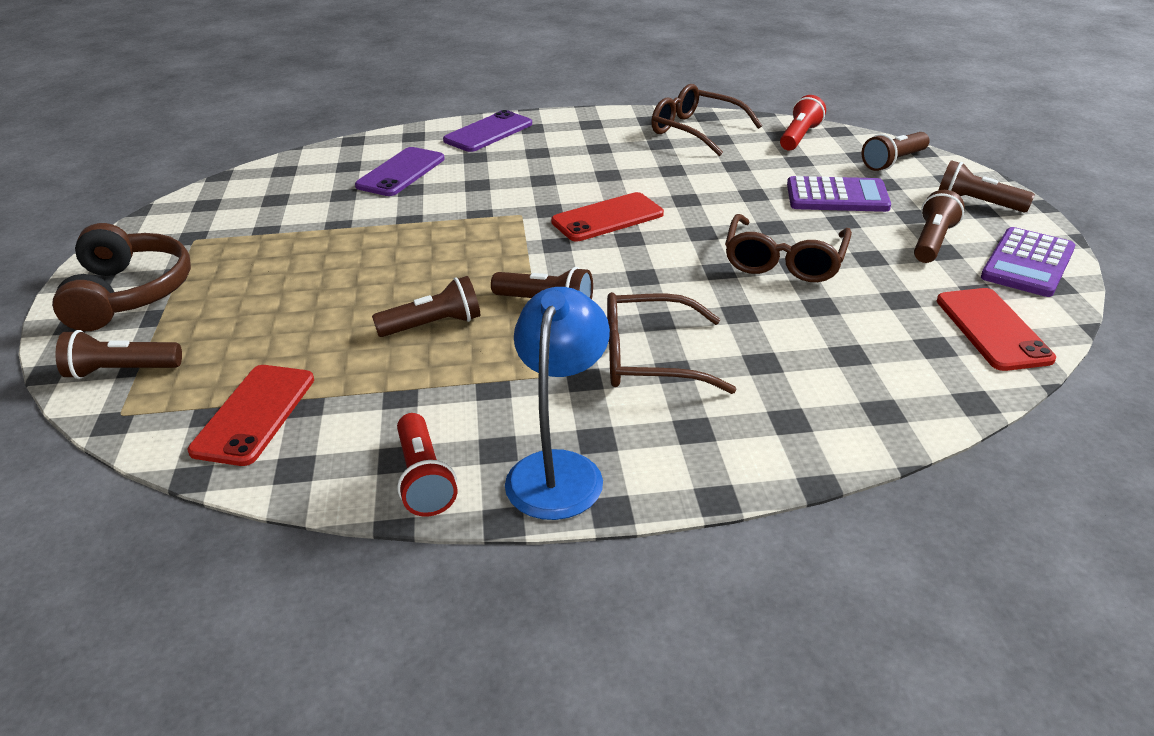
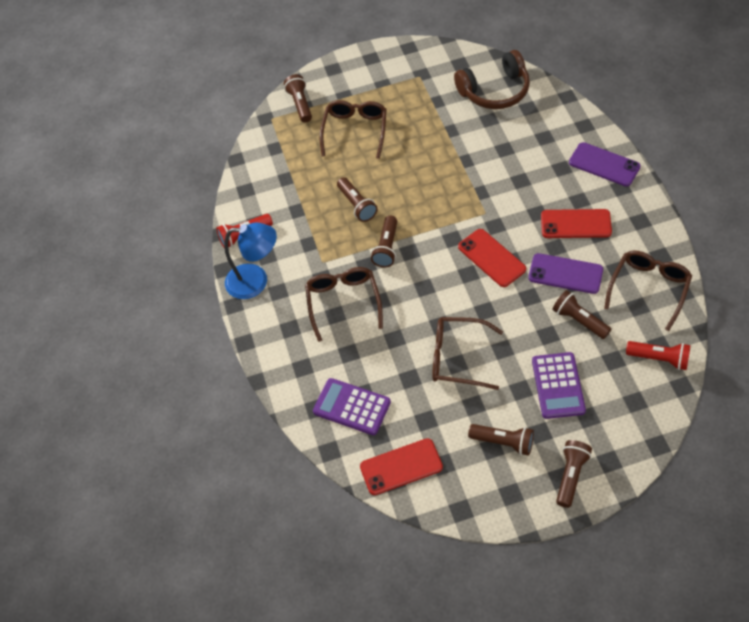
camera: 85 degrees right, 20 degrees up
(129, 293) = (362, 76): brown headphones -> brown headphones (495, 91)
(254, 414) = (277, 163): red phone -> red phone (575, 224)
(256, 312) = (355, 131): none -> brown glasses
(401, 172) = (526, 137): purple phone -> purple phone (565, 274)
(893, 162) = (630, 424): brown flashlight -> brown flashlight (579, 320)
(1028, 263) = (486, 497): purple calculator -> purple calculator (351, 407)

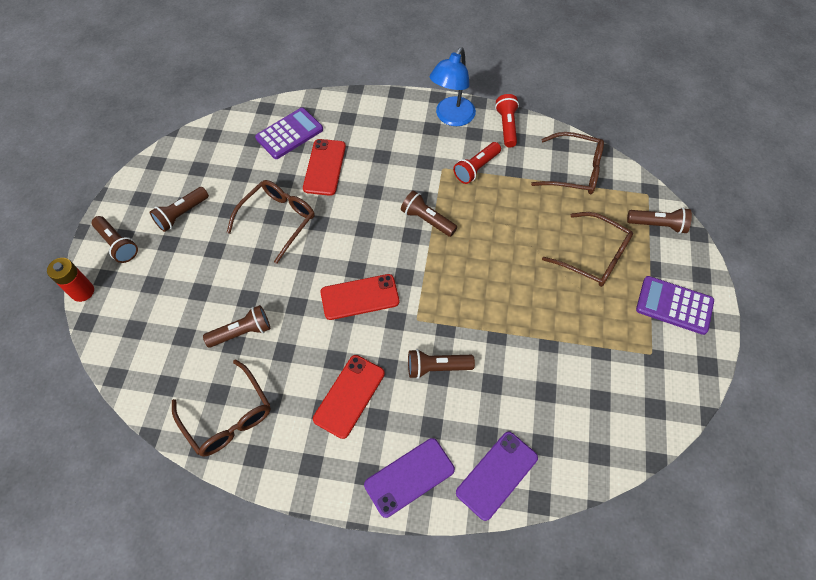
camera: 110 degrees right, 5 degrees up
(343, 303) = (389, 166): brown glasses -> brown glasses (573, 171)
(357, 205) = (492, 218): brown flashlight -> brown flashlight (436, 367)
(401, 467) = (218, 143): red phone -> red phone (324, 167)
(495, 91) = (588, 422): brown headphones -> none
(558, 386) = (195, 278): purple calculator -> purple calculator (674, 305)
(565, 274) = (298, 350): purple phone -> purple phone (497, 475)
(635, 470) = (82, 291): none -> red battery
(659, 359) = (154, 376): red flashlight -> red flashlight (476, 168)

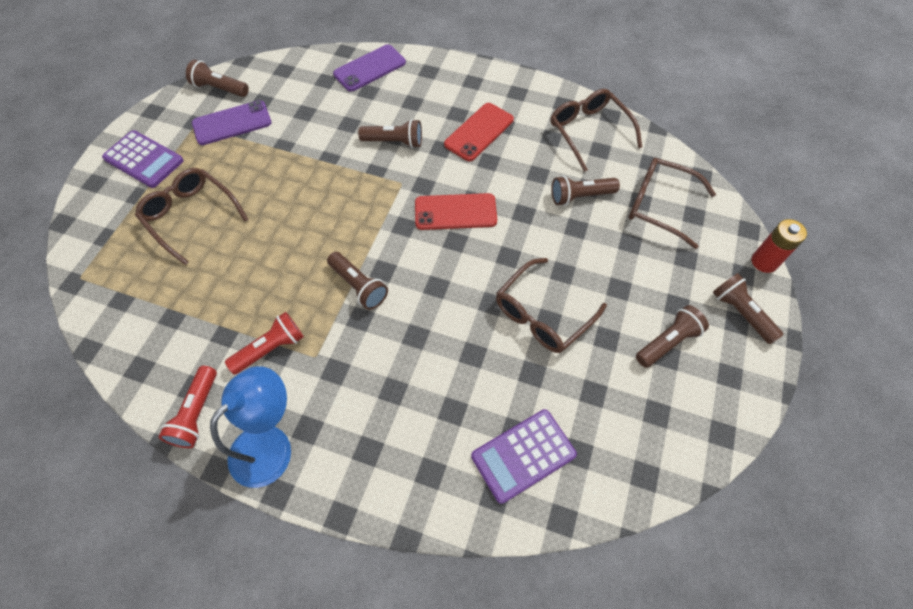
camera: 170 degrees left, 0 degrees up
(324, 167) = (476, 385): red phone -> none
(409, 477) = (438, 76): purple phone -> purple phone (232, 123)
(573, 171) = (147, 324): brown glasses -> brown glasses (660, 206)
(658, 225) = (97, 239): brown flashlight -> brown flashlight (219, 88)

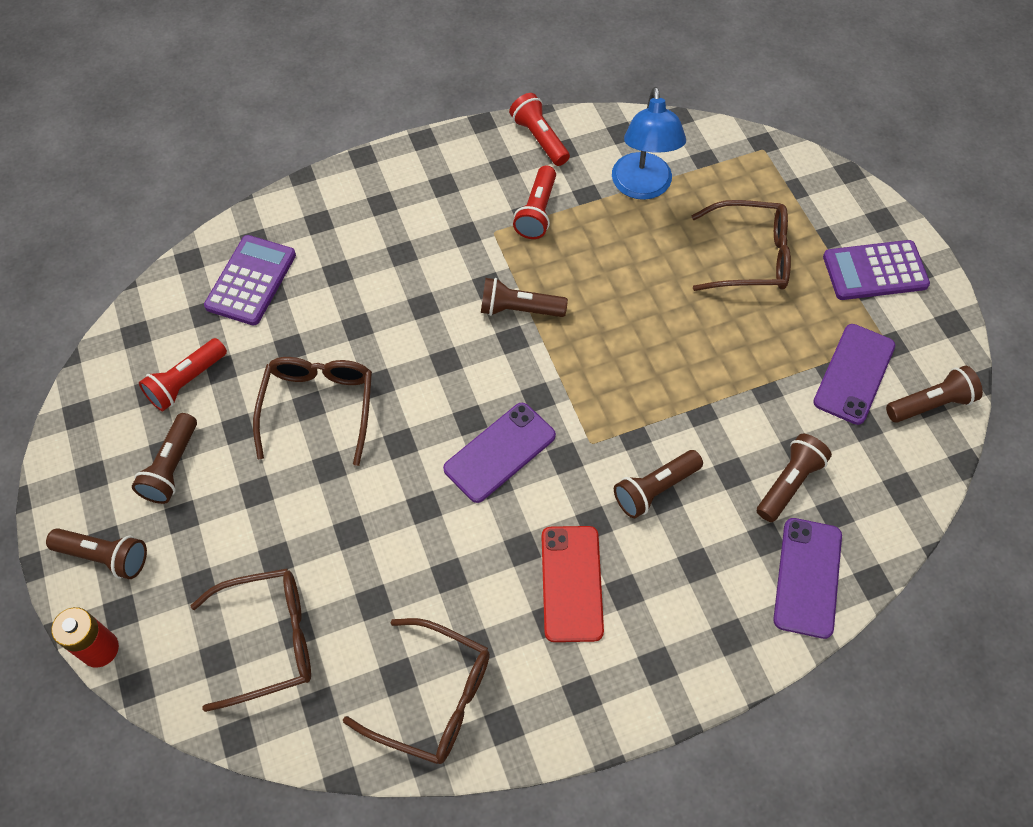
camera: 140 degrees right, 0 degrees up
(270, 444) = (460, 159): blue lamp -> blue lamp (642, 187)
(455, 212) = (499, 452): red phone -> purple phone
(580, 196) = (374, 580): brown flashlight -> brown flashlight (789, 483)
(625, 400) = (186, 382): none -> red flashlight

